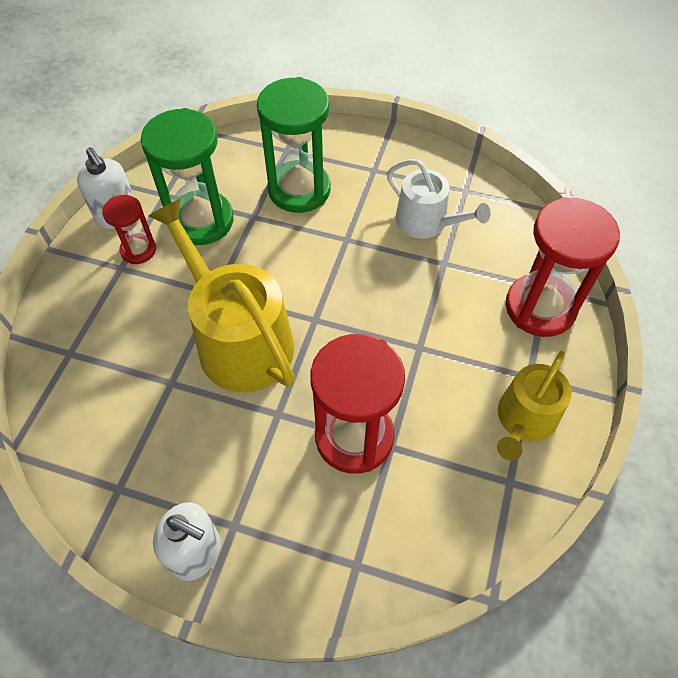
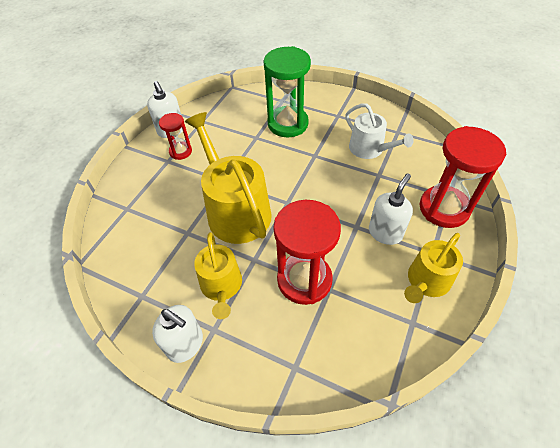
camera: 10 degrees right, 5 degrees down
(201, 221) = (223, 137): green hourglass -> none
(235, 460) = (221, 286): none -> yellow watering can
(461, 353) = (385, 233): none -> white soap dispenser

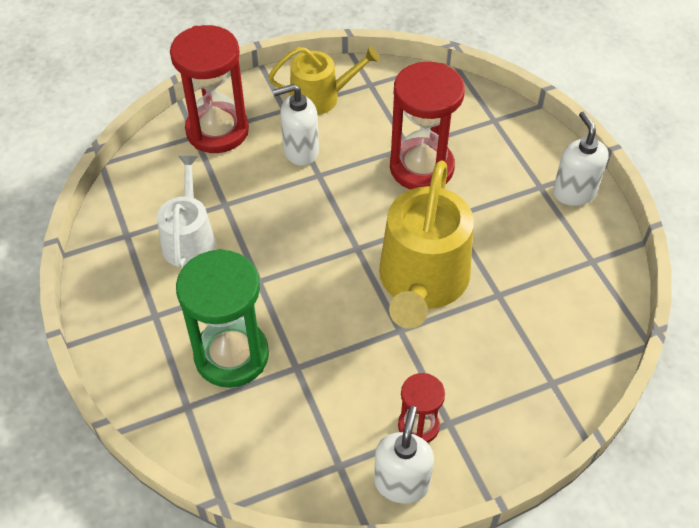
camera: 140 degrees left, 0 degrees up
(221, 286) = (504, 215): yellow watering can -> none

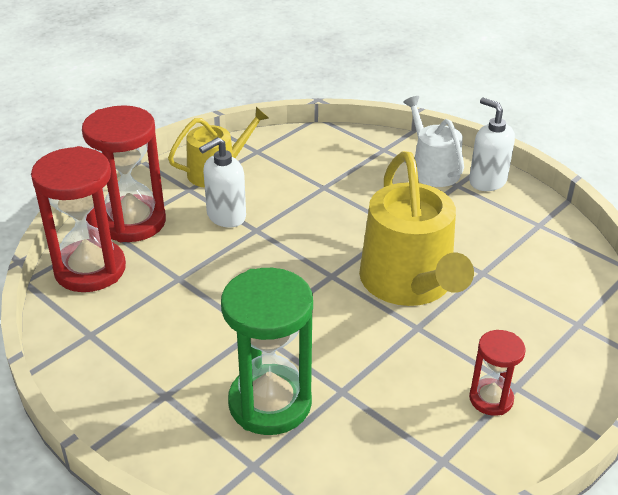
camera: 25 degrees left, 15 degrees down
(189, 239) = (160, 317): white watering can -> white watering can (432, 169)
(401, 483) = (511, 453): white soap dispenser -> none
(421, 168) = (346, 199): red hourglass -> red hourglass (90, 269)

